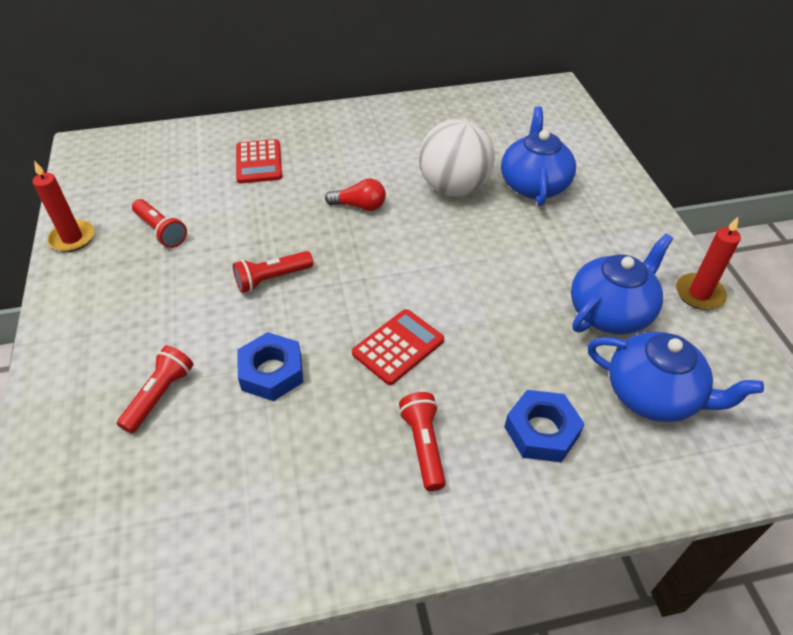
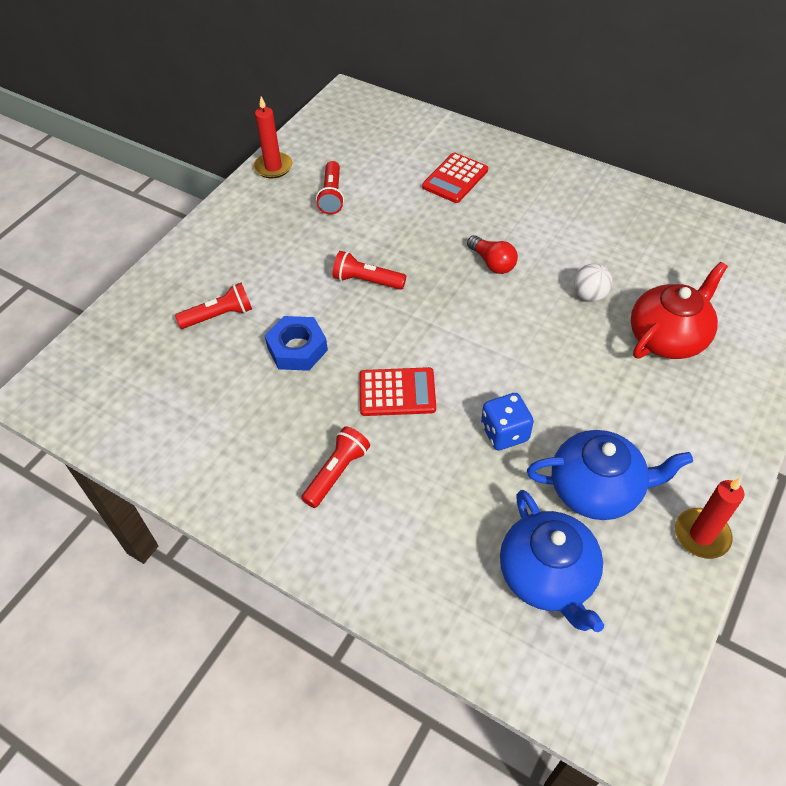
camera: 45 degrees right, 5 degrees up
(454, 188) = (589, 295): white ball -> white ball, size x0.47
(510, 319) = (504, 433): none -> blue dice
(534, 185) = (668, 337): blue teapot -> red teapot
(542, 431) = (427, 529): blue nut -> none

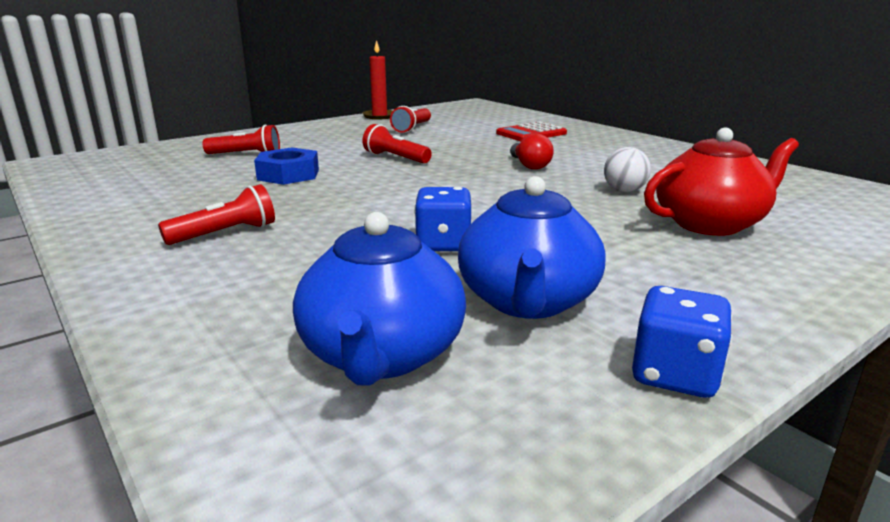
camera: 20 degrees right, 30 degrees down
(397, 392) = (352, 206): red calculator -> none
(596, 489) = (528, 301): blue teapot -> blue teapot turned 75 degrees clockwise
(701, 535) = (674, 375): red candle -> blue dice

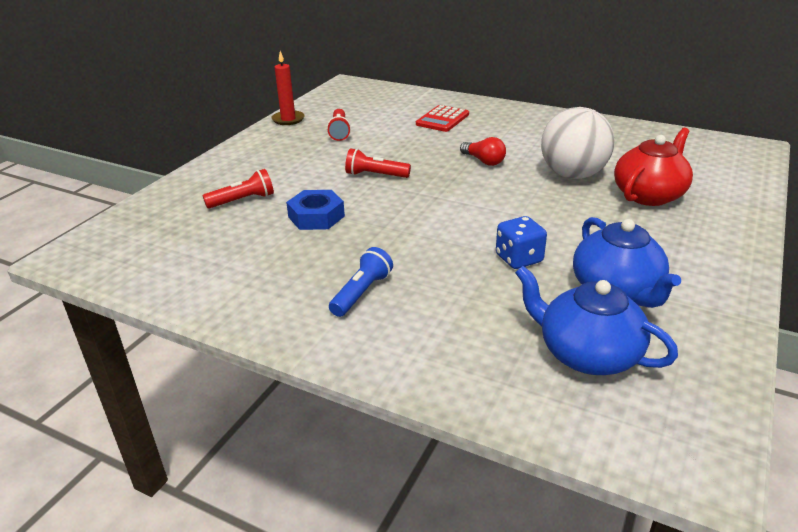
camera: 25 degrees left, 10 degrees up
(225, 234) = (361, 293): red flashlight -> blue flashlight
(382, 355) = (587, 354): blue teapot -> blue teapot turned 150 degrees clockwise
(624, 191) = (572, 175): white ball -> white ball, size x2.11
(674, 375) = (728, 316): blue dice -> none

